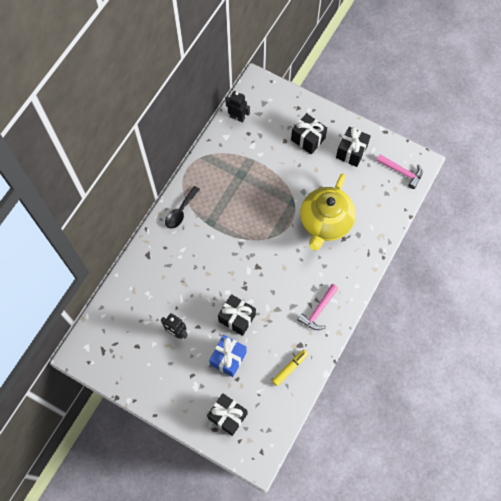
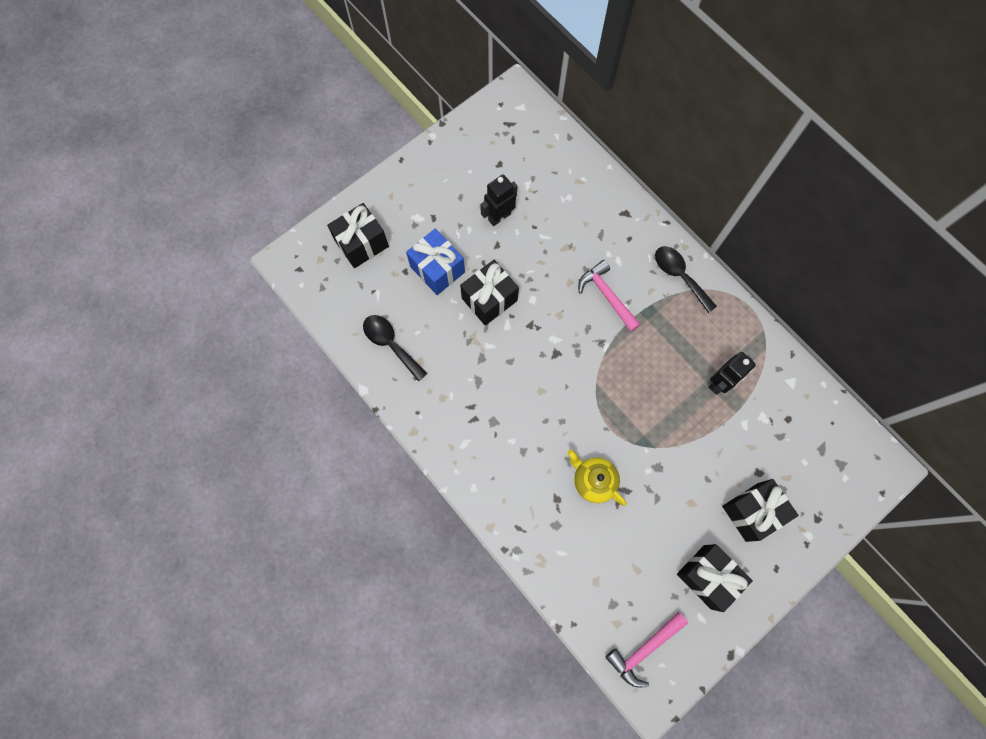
camera: 110 degrees right, 5 degrees up
(237, 117) = (823, 412): black robot -> black robot (719, 383)
(290, 368) = (391, 344): yellow marker -> black spoon
(318, 311) = (457, 415): pink hammer -> pink hammer (606, 295)
(325, 222) = (593, 481): yellow teapot -> yellow teapot, size x0.49

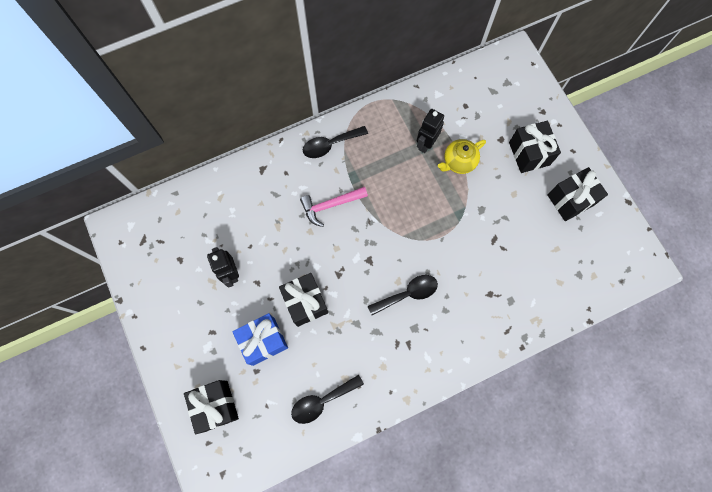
camera: 75 degrees left, 0 degrees up
(530, 405) = (408, 294): none -> black spoon
(593, 481) = (481, 261): yellow teapot -> yellow teapot (458, 162)
(644, 649) = (615, 262): pink hammer -> none
(719, 383) = (426, 144): black robot -> black robot turned 120 degrees counterclockwise

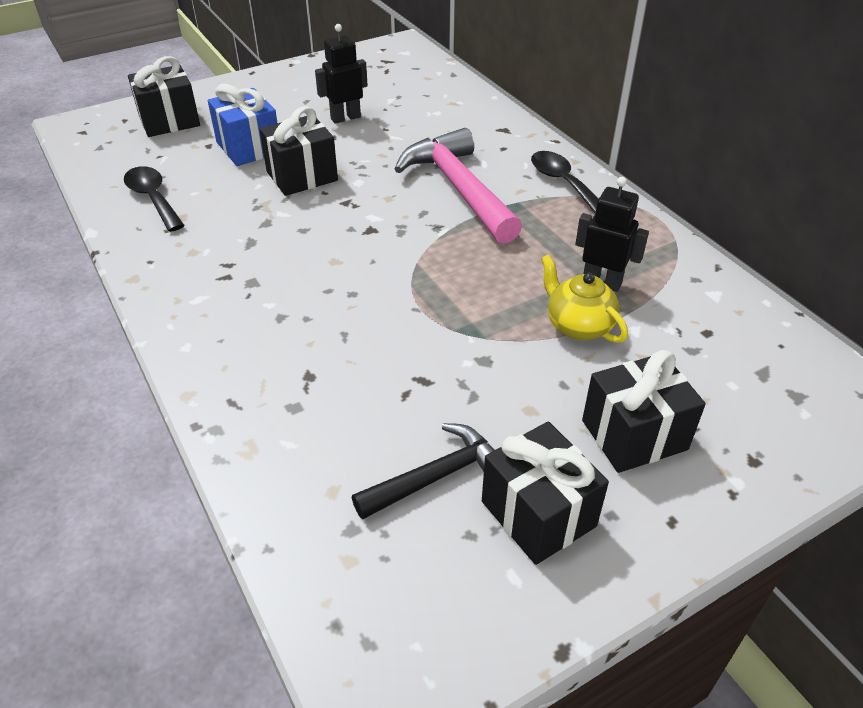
camera: 85 degrees right, 30 degrees down
(330, 205) = (458, 188): pink hammer -> pink hammer, size x1.65
(408, 294) = (312, 272): black spoon -> none
(552, 238) = (437, 476): none -> black hammer

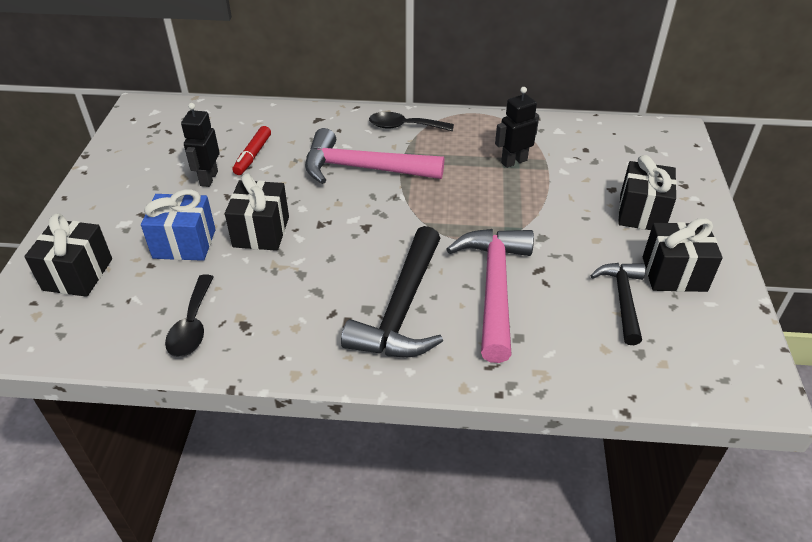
camera: 55 degrees left, 0 degrees up
(153, 198) = (192, 325): black spoon -> black spoon turned 90 degrees counterclockwise
(268, 304) = (401, 309): none -> black hammer
(360, 355) = (494, 287): none -> pink hammer
(403, 123) = (253, 156): none -> red marker
(578, 325) = (543, 188): yellow teapot -> none

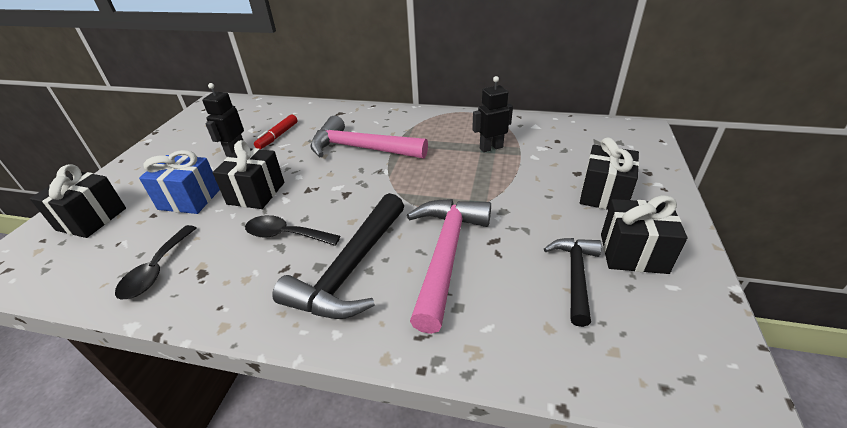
camera: 10 degrees right, 5 degrees down
(404, 126) = (406, 120): black spoon -> black spoon (285, 235)

